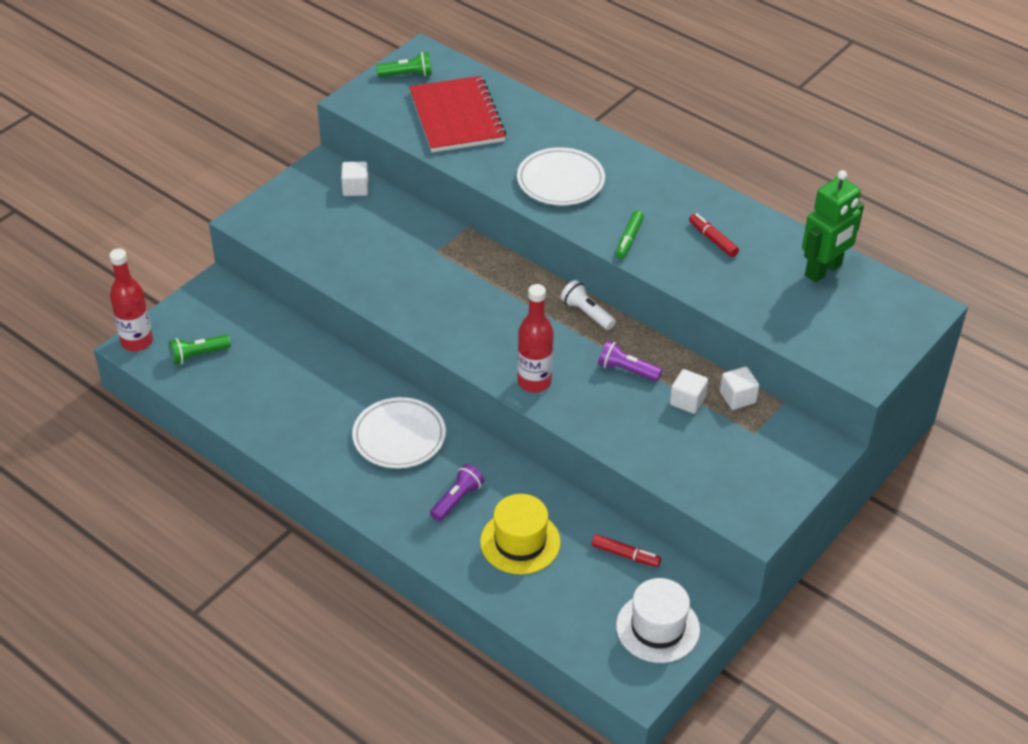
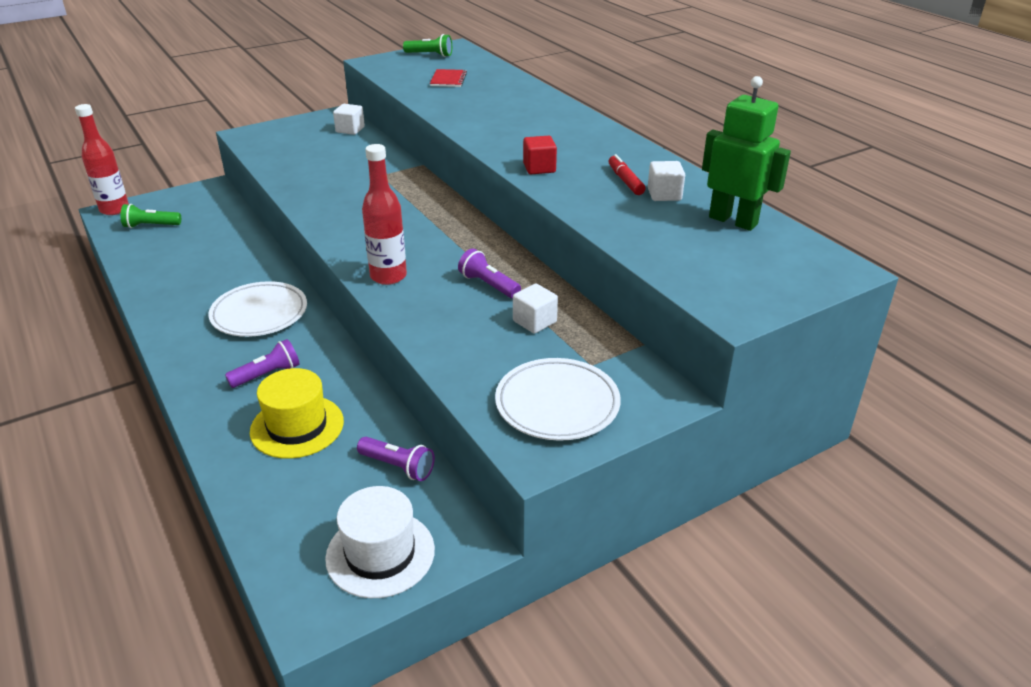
camera: 20 degrees right, 10 degrees down
(457, 117) = (448, 79): red notebook -> red notebook, size x0.45
(560, 181) = (505, 124): white plate -> white plate (557, 404)
(587, 313) = (482, 236): white flashlight -> none
(625, 555) = (398, 467): red marker -> purple flashlight
(629, 239) = (539, 168): green marker -> red cube
(737, 397) = (592, 330): white cube -> white cube (664, 194)
(823, 270) = (733, 221): green robot -> green robot turned 120 degrees counterclockwise

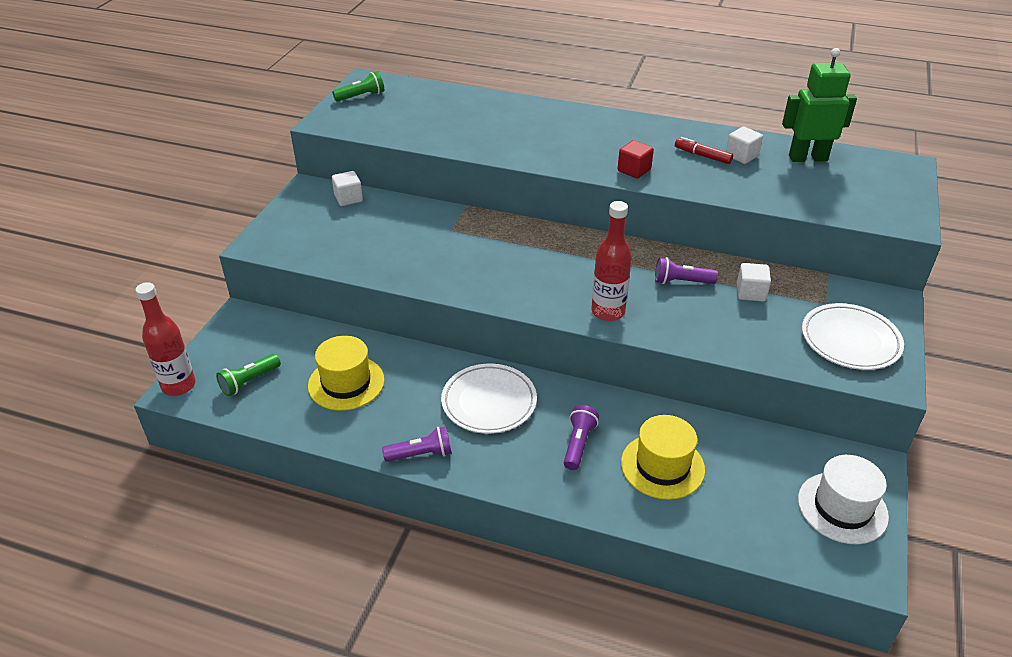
camera: 40 degrees left, 5 degrees up
(198, 255) = (346, 383): none -> yellow hat
(398, 467) = (765, 448): purple flashlight -> purple flashlight (421, 454)
(448, 79) = (424, 116): red notebook -> none

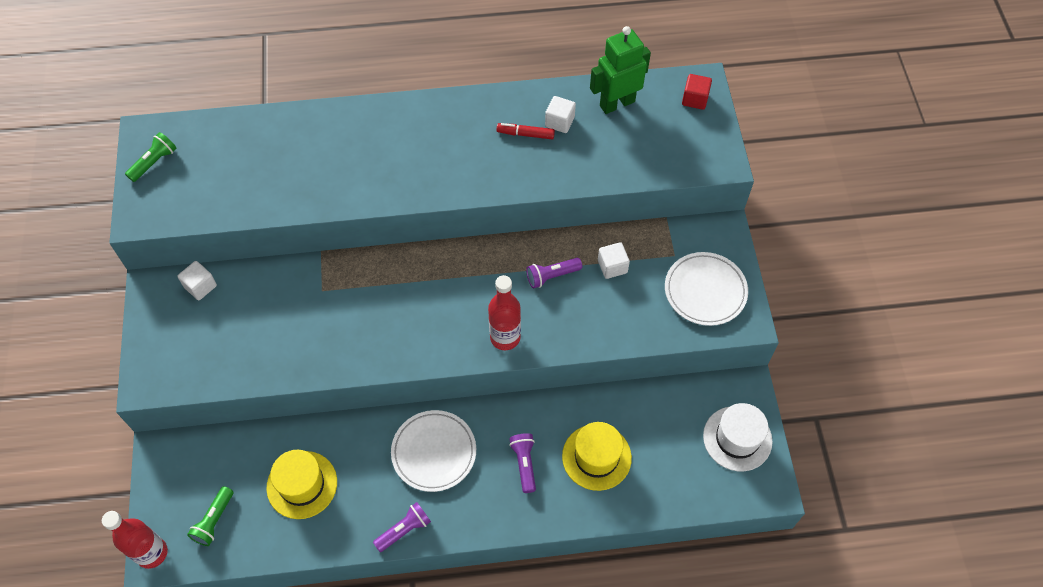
camera: 25 degrees left, 20 degrees up
(634, 170) = (472, 178): red cube -> red cube (695, 99)

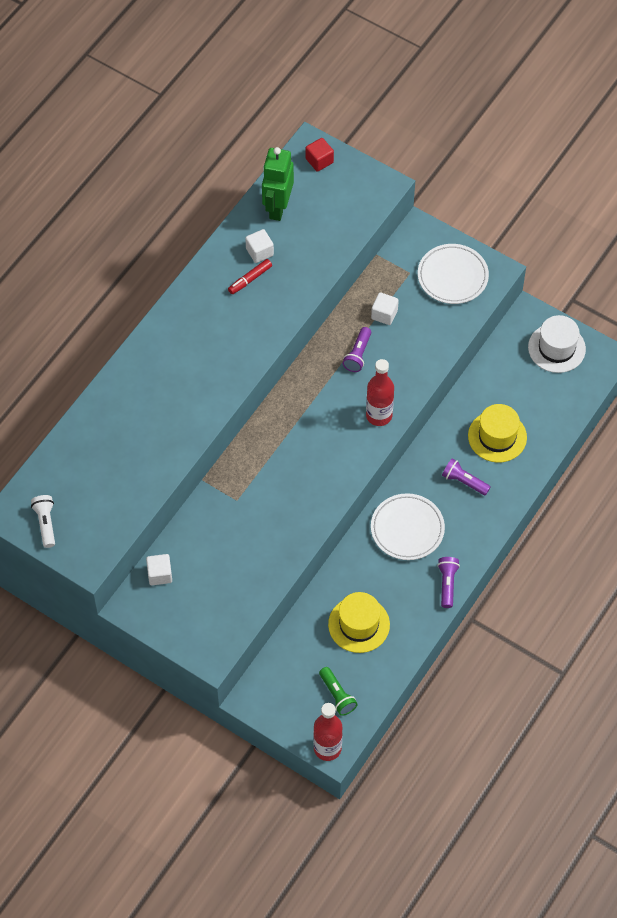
camera: 50 degrees left, 0 degrees up
(154, 162) = (46, 523): green flashlight -> white flashlight

